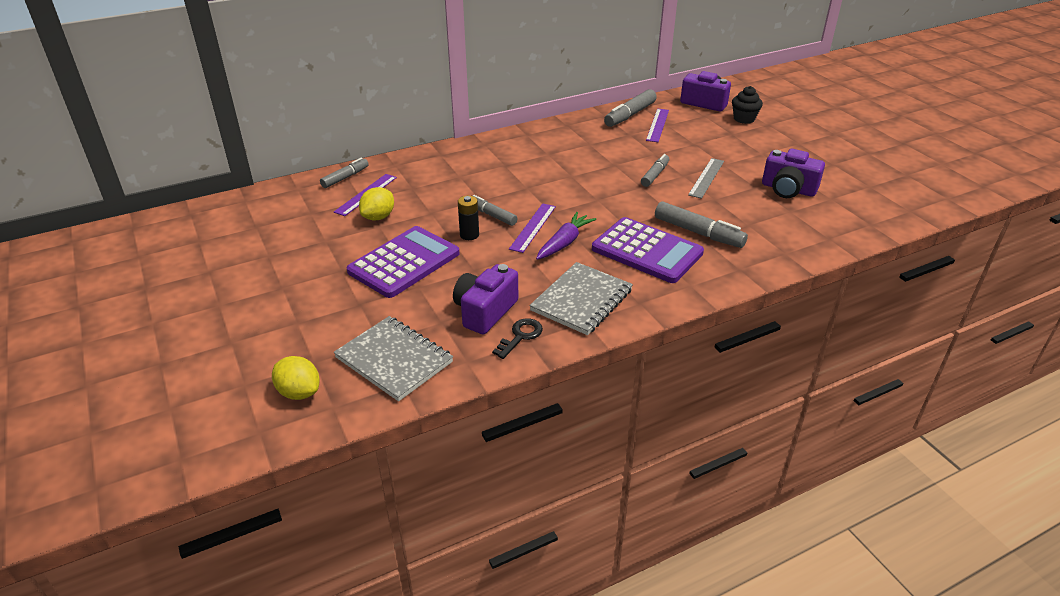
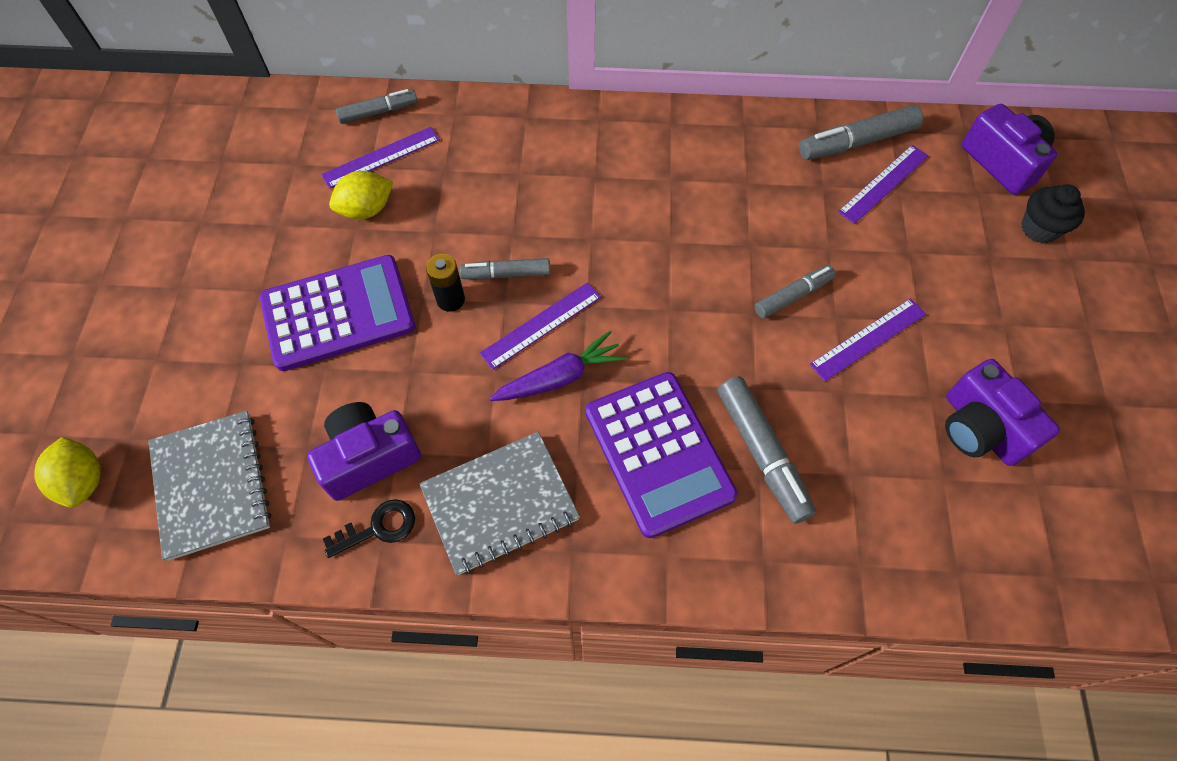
camera: 30 degrees right, 25 degrees up
(492, 215) = (506, 274): grey marker -> grey marker turned 75 degrees counterclockwise
(706, 178) = (868, 339): grey ruler -> purple ruler

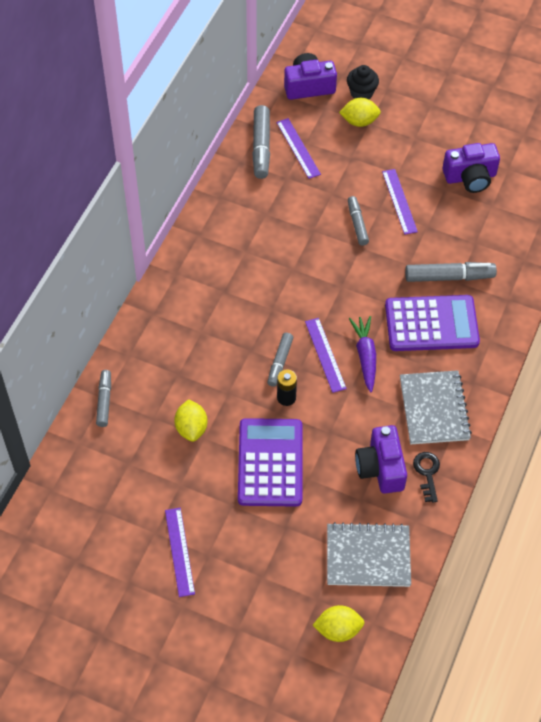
camera: 70 degrees left, 5 degrees down
(381, 157) = (148, 409): purple ruler -> purple ruler (179, 551)
(983, 242) = (359, 121): none -> yellow lemon

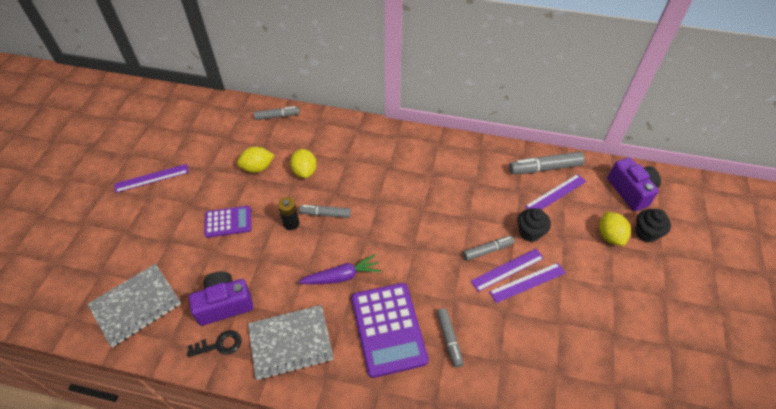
camera: 80 degrees right, 5 degrees down
(270, 463) = (228, 222): purple calculator -> purple calculator, size x0.58
(325, 355) = (338, 245): purple ruler -> purple ruler (507, 269)
(338, 629) = (70, 292): yellow lemon -> yellow lemon (305, 171)
(342, 183) = (530, 232): none -> black cupcake
(368, 556) = (136, 305): grey notebook -> grey notebook turned 60 degrees clockwise
(449, 277) = (449, 339): grey marker -> grey marker, size x0.64
(470, 177) = (585, 346): purple camera -> none

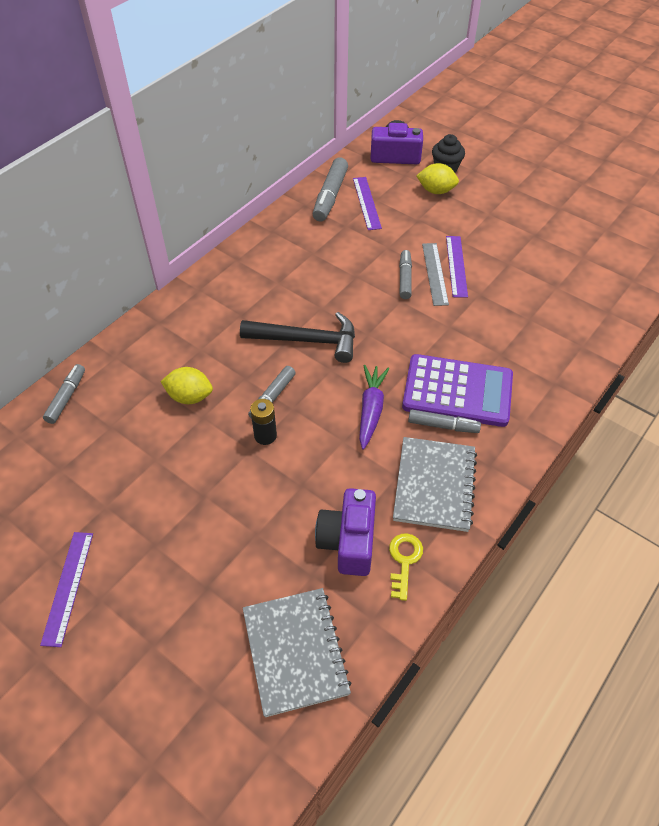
camera: 65 degrees left, 0 degrees up
(220, 345) = (404, 560): black key -> yellow key
(228, 222) = (219, 505): purple calculator -> none
(257, 168) = (146, 446): yellow lemon -> none
(386, 213) = (307, 340): none -> black hammer
(449, 339) = (491, 347): grey marker -> grey marker (443, 426)
(507, 269) = (434, 273): purple ruler -> grey ruler
(530, 232) = (401, 240): black cupcake -> none

